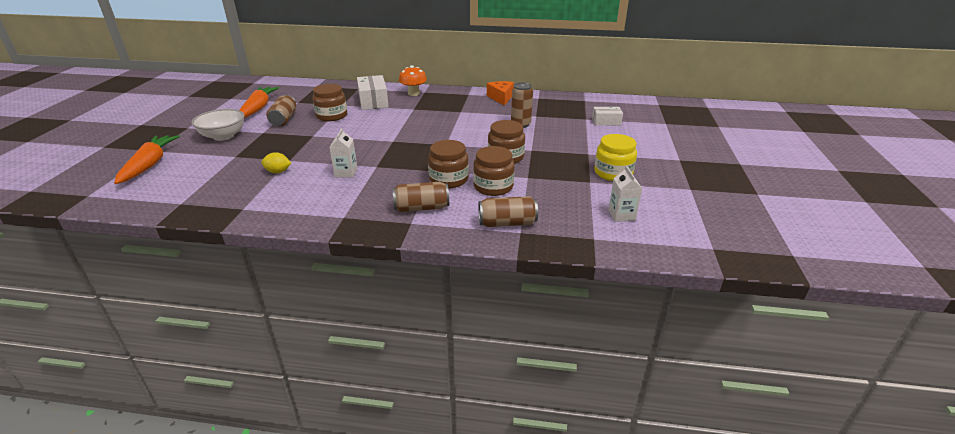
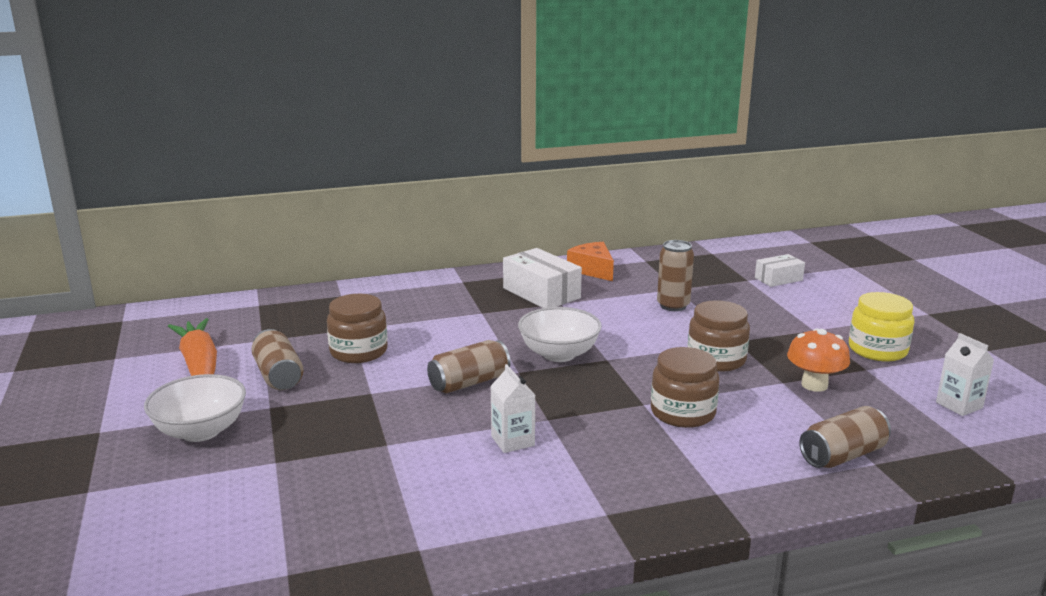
camera: 25 degrees left, 10 degrees down
(149, 165) = (119, 521): orange carrot -> none
(278, 172) = (395, 469): yellow lemon -> none
(373, 101) = (398, 313): white box -> white box (541, 293)
(413, 93) = (448, 287): orange mushroom -> orange mushroom (814, 385)
(421, 208) = (701, 466): brown can -> brown can (469, 382)
(424, 137) = (559, 354): none -> white bowl
(493, 187) = (757, 407): brown jar -> none

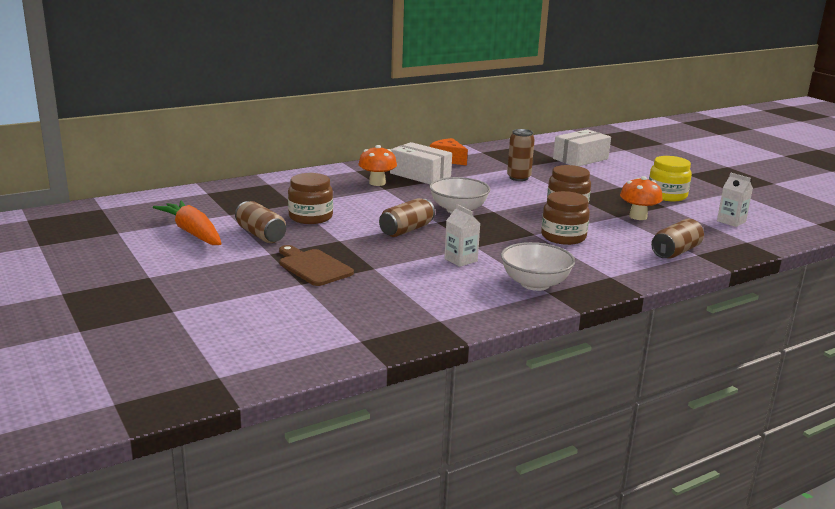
camera: 15 degrees left, 0 degrees up
(200, 431) = (229, 271): white bowl -> white bowl (535, 284)
(309, 434) = (313, 267): none -> brown cutting board
(477, 302) = (377, 183): none -> orange mushroom
(778, 279) = (580, 159): white box -> white box, size x1.67

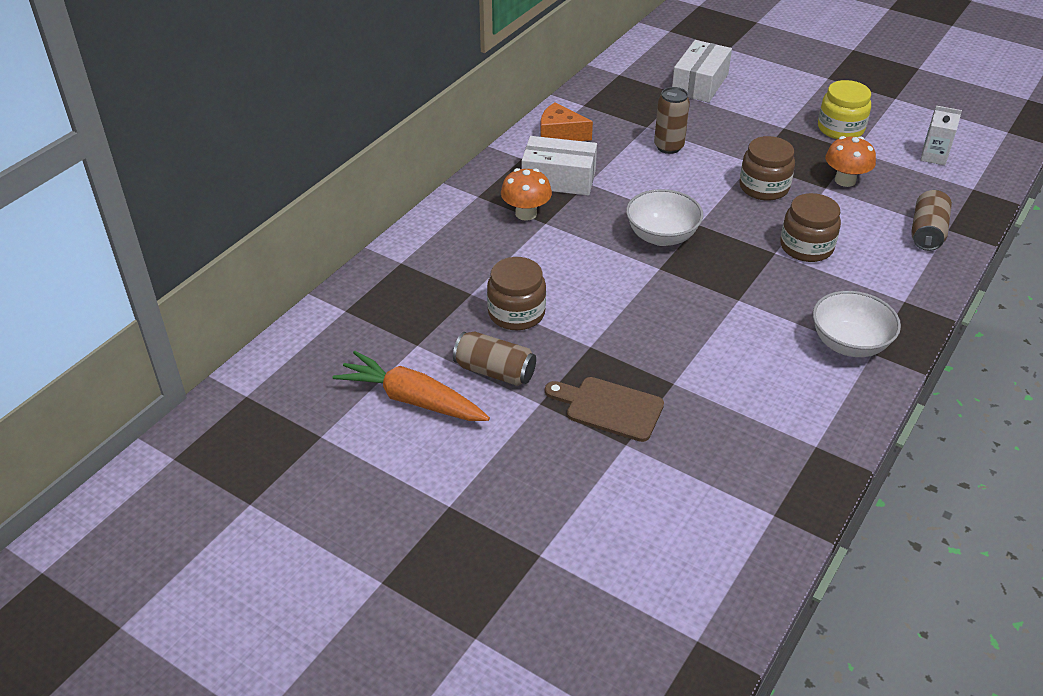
camera: 25 degrees left, 20 degrees up
(406, 230) = (642, 297): brown can -> none
(461, 260) = (745, 331): white carton -> none

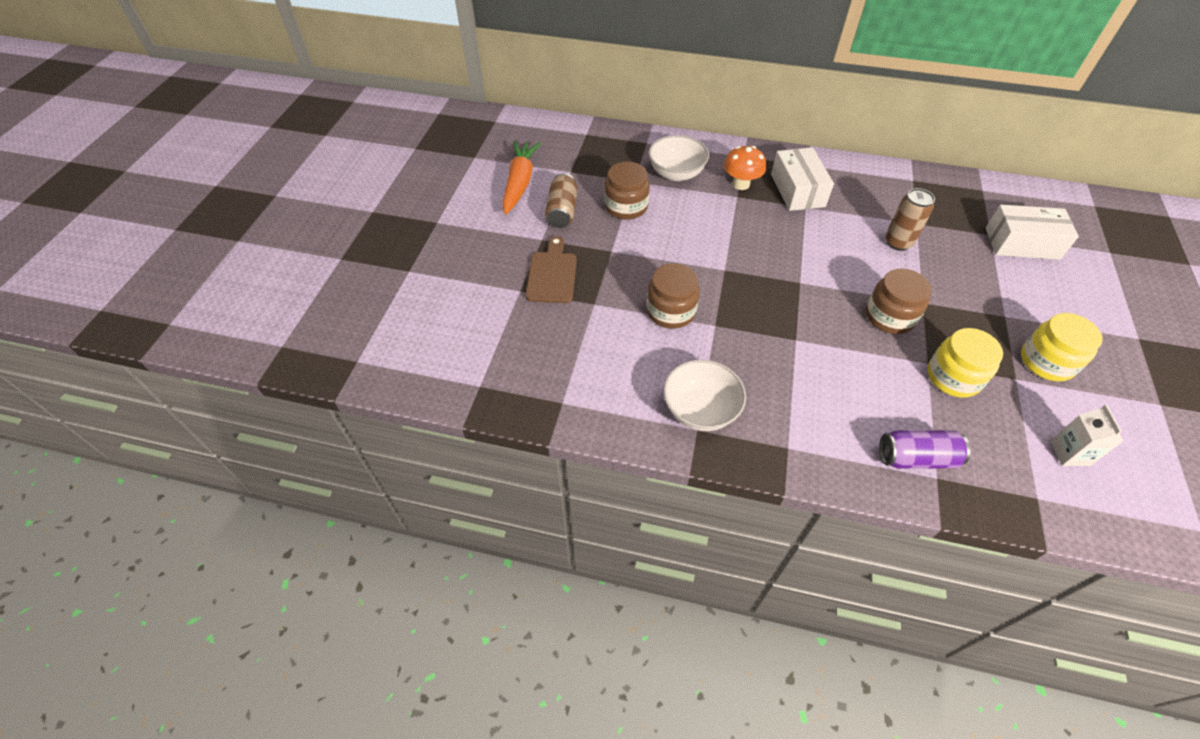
camera: 70 degrees right, 10 degrees up
(560, 134) = (858, 177): orange cheese -> none
(661, 236) = (766, 263): white bowl -> white bowl (676, 173)
(806, 247) = (820, 361): brown jar -> brown jar (670, 311)
(845, 180) = (953, 377): orange mushroom -> yellow jar
(927, 232) = (916, 458): brown can -> purple can

